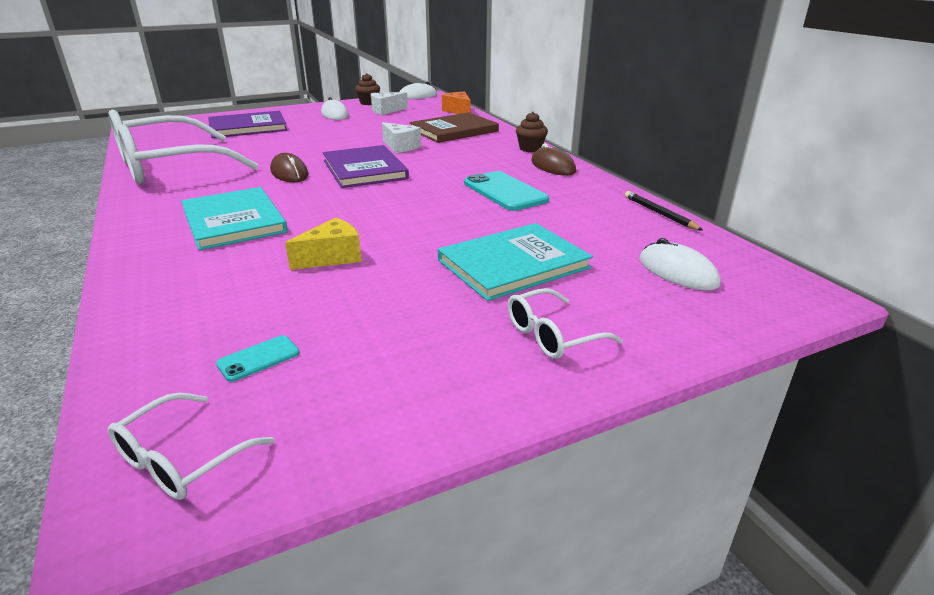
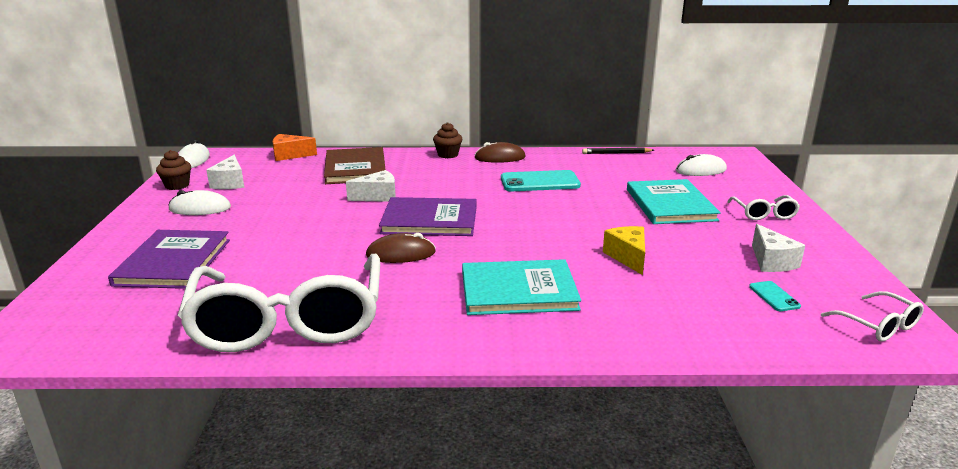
camera: 65 degrees left, 5 degrees down
(371, 351) = (771, 261): none -> white cheese

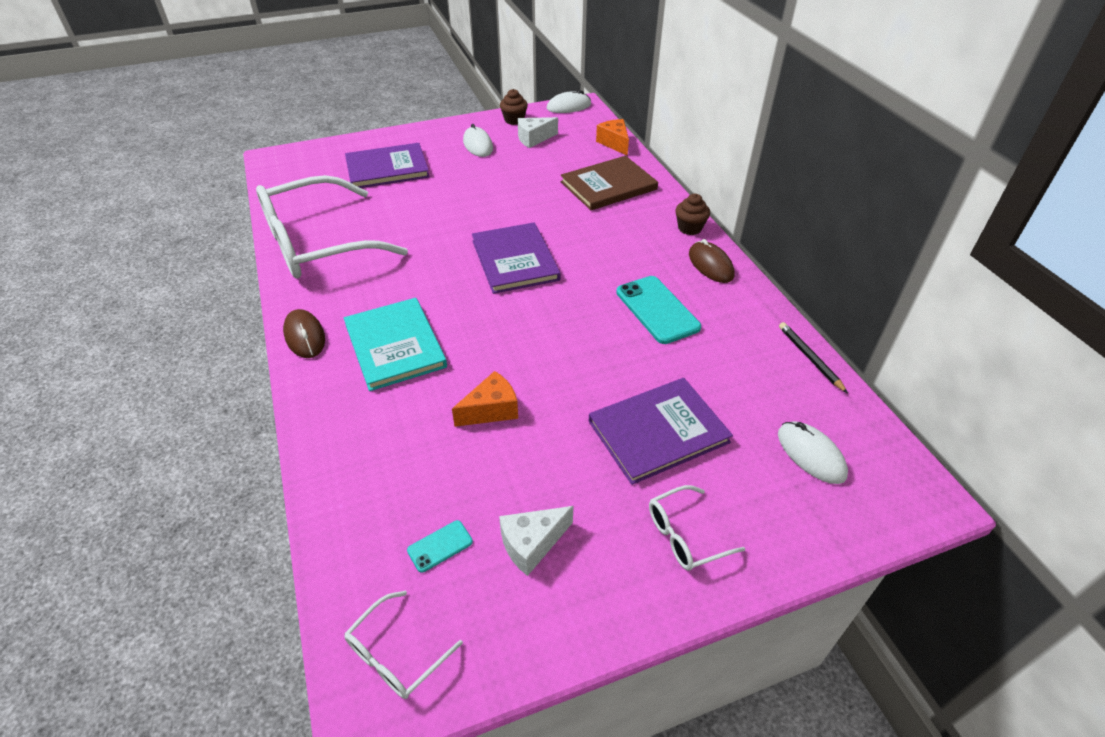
camera: 70 degrees right, 20 degrees up
(378, 196) = (551, 217): white cheese -> none
(401, 254) = (439, 263): brown mouse -> brown mouse (304, 336)
(628, 257) = (491, 410): yellow cheese -> orange cheese
(670, 205) = (658, 432): turquoise book -> purple book

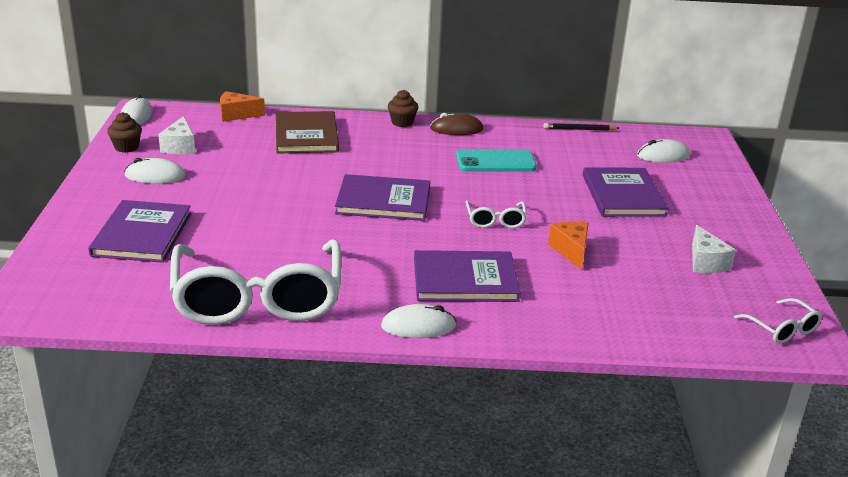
camera: 70 degrees left, 15 degrees down
(304, 336) = (418, 326): brown mouse -> white mouse
(395, 345) = (465, 280): turquoise book -> purple book
(440, 546) = (697, 297): turquoise phone -> none
(685, 535) = (713, 210): white glasses -> white glasses (495, 221)

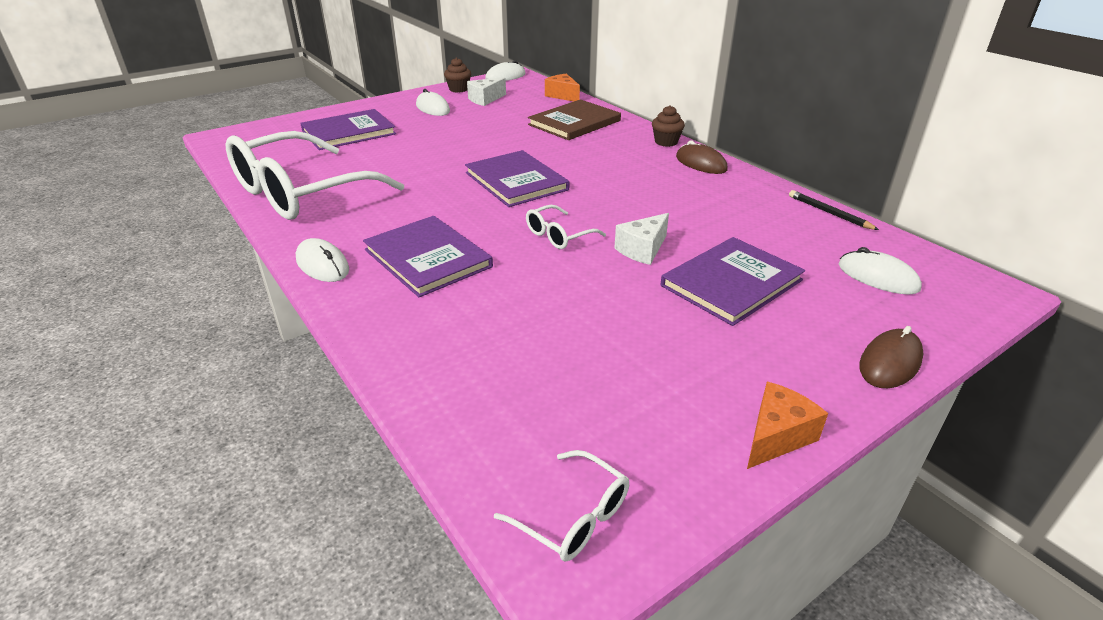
camera: 55 degrees right, 5 degrees up
(495, 162) = (673, 198): turquoise phone -> none
(571, 251) = (558, 292): orange cheese -> orange cheese (776, 436)
(705, 262) = (664, 390): white cheese -> white cheese (642, 250)
(739, 194) = (890, 362): none -> brown mouse
(782, 329) = (573, 517): white glasses -> white glasses turned 75 degrees counterclockwise

